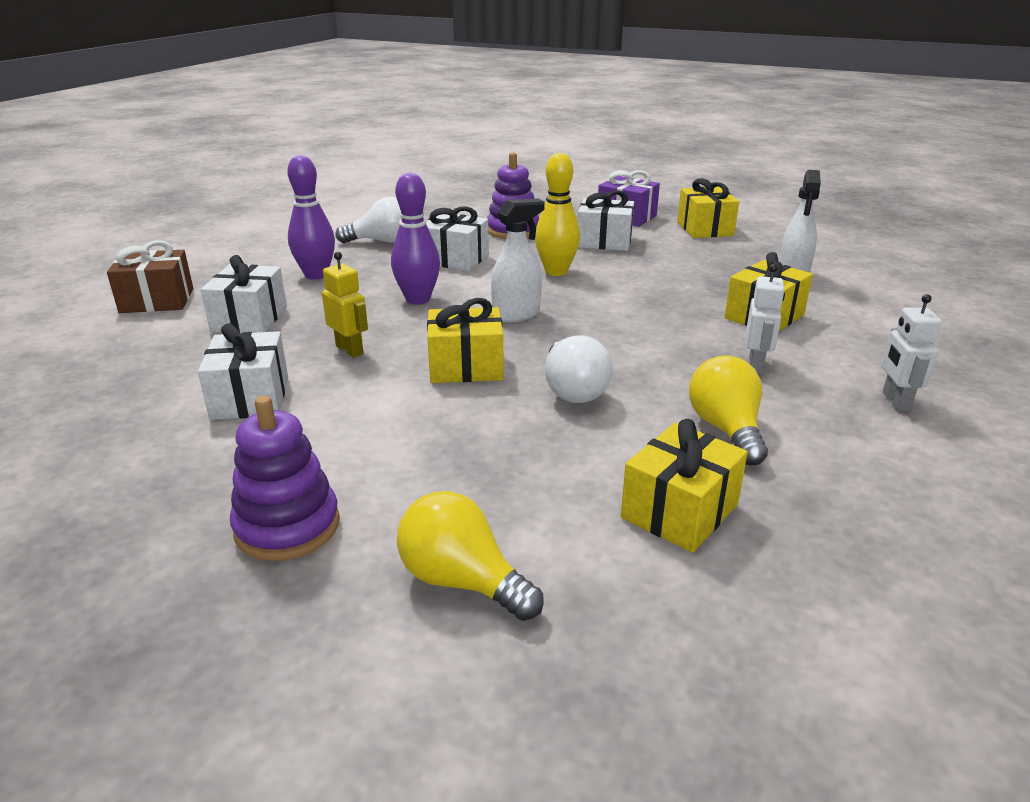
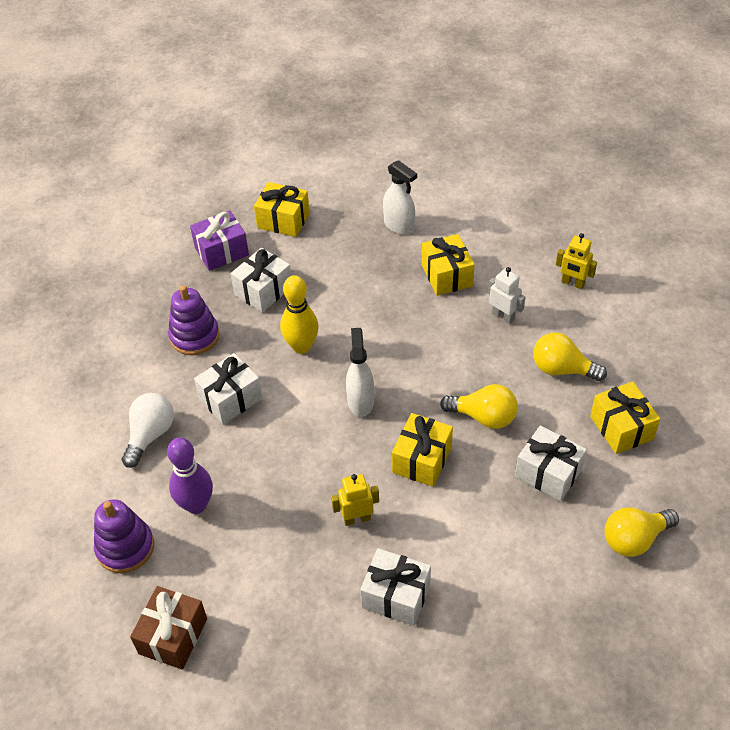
camera: 60 degrees left, 20 degrees up
(249, 319) = (260, 572): white gift -> white gift (548, 473)
(287, 526) = (556, 604): purple stacking toy -> purple stacking toy (125, 547)
(418, 299) = (295, 450): purple bowling pin -> none
(573, 390) = (483, 417): white light bulb -> yellow light bulb
(895, 401) = (572, 283): white robot -> yellow robot

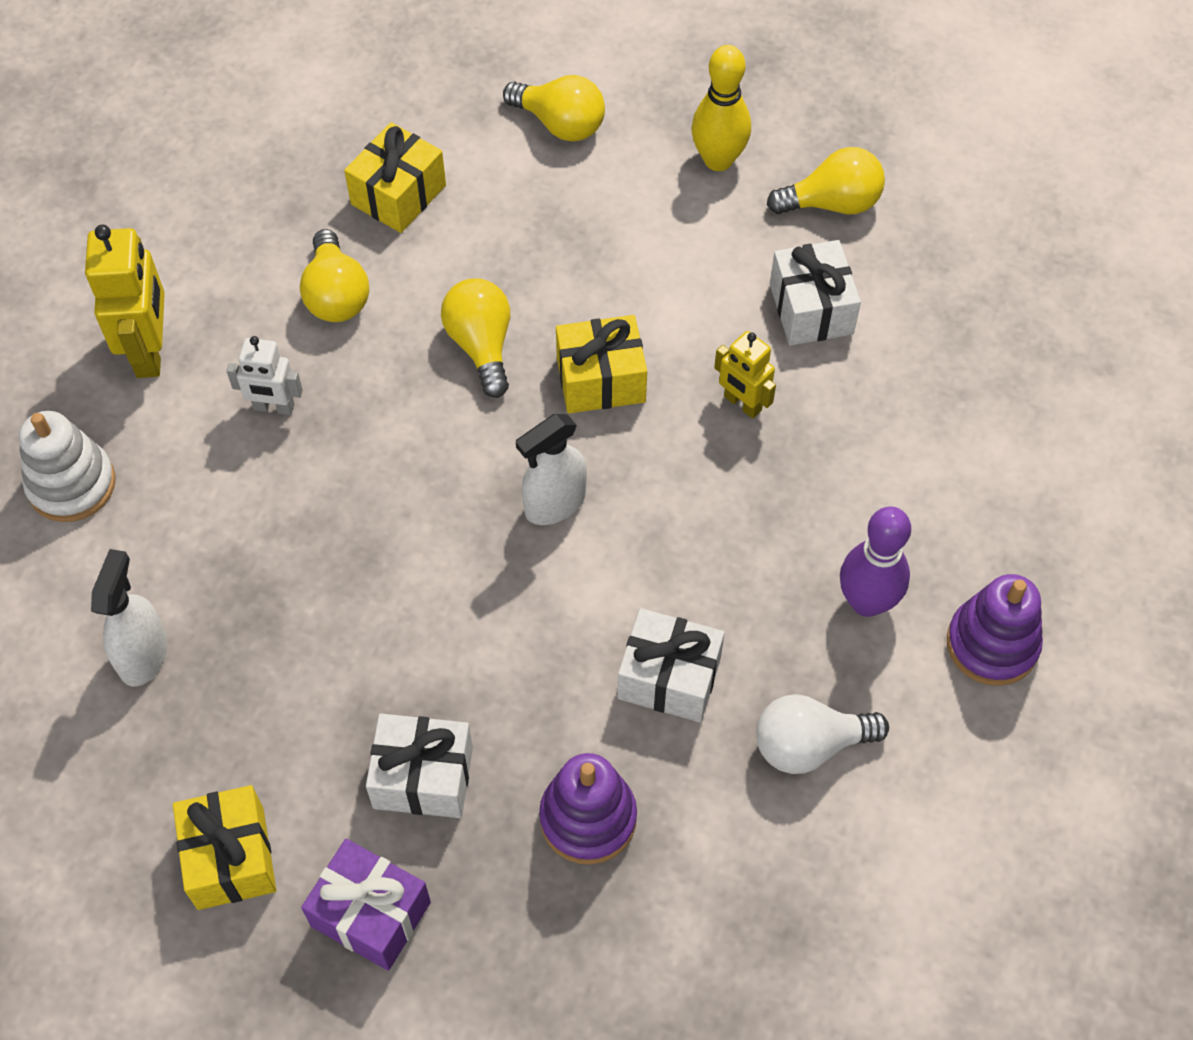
camera: 125 degrees left, 10 degrees up
(173, 636) = (1048, 504): brown gift -> none
(301, 346) = (505, 643): yellow bowling pin -> yellow bowling pin (718, 160)
(447, 276) = (228, 522): yellow gift -> none
(470, 663) = (832, 203): none -> yellow light bulb
(503, 316) = (274, 407): white robot -> white robot turned 90 degrees counterclockwise
(509, 231) = (72, 484): none -> white stacking toy
(548, 473) = (524, 239): white gift -> none
(572, 283) = (150, 351): yellow robot -> yellow robot, size x1.67

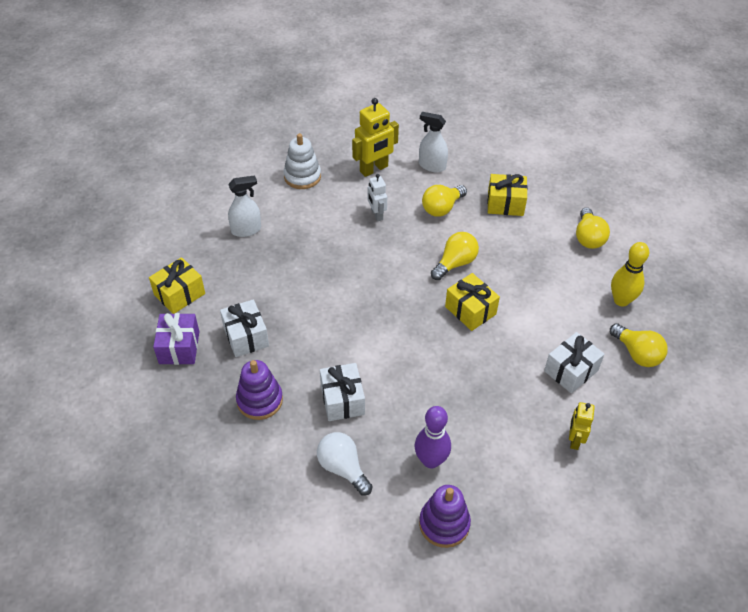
camera: 60 degrees right, 10 degrees down
(554, 503) = (398, 322): white spray bottle -> white spray bottle (432, 166)
(742, 404) = (498, 366): yellow robot -> yellow robot (574, 440)

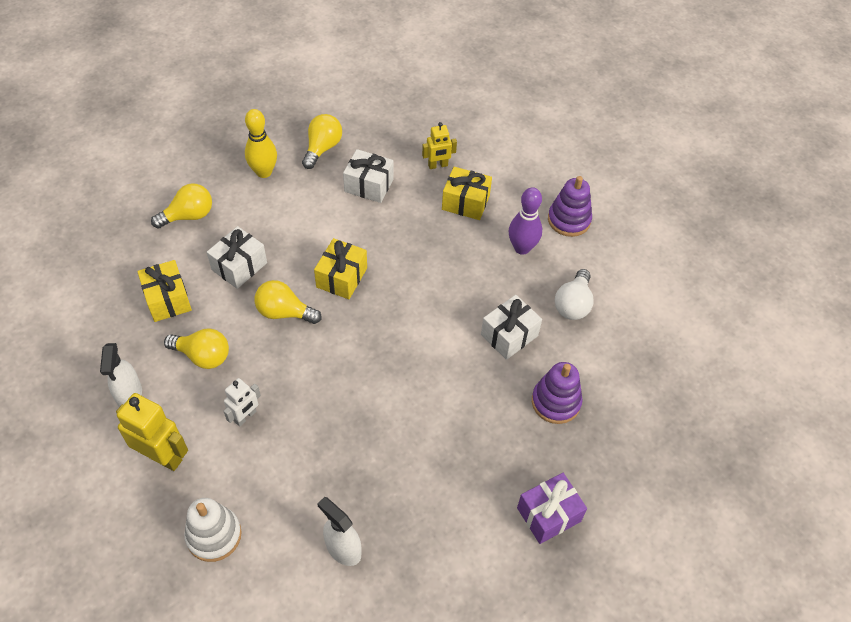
camera: 120 degrees left, 5 degrees up
(179, 294) = (482, 562): yellow gift -> yellow gift (465, 202)
(246, 337) = (494, 457): white gift -> white gift (239, 266)

